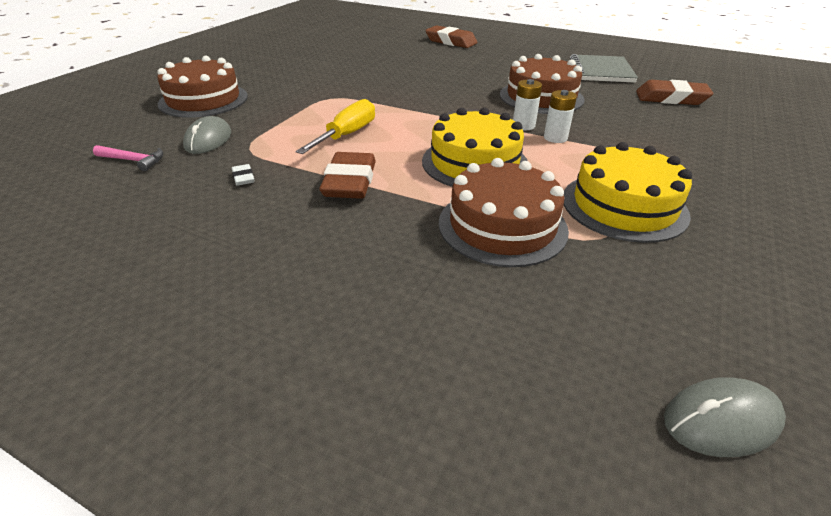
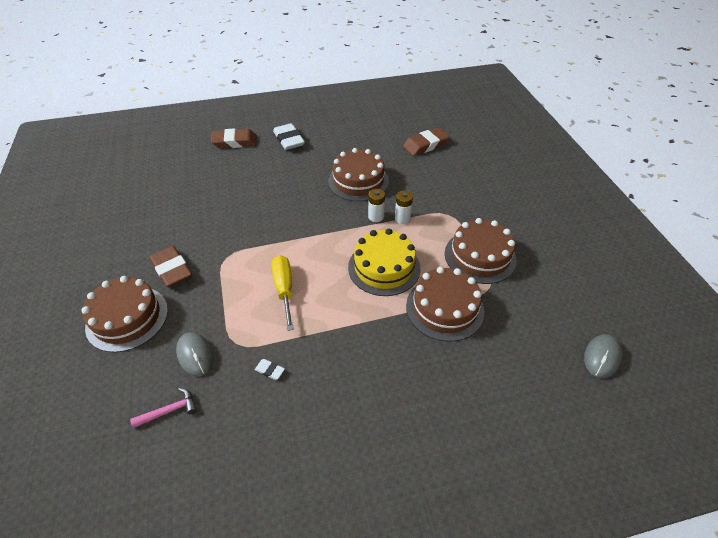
camera: 40 degrees left, 10 degrees up
(350, 182) = (337, 329): brown eraser -> brown eraser (172, 269)
(505, 53) = (289, 140): none -> white eraser
(601, 71) = (366, 133): grey notebook -> none
(624, 206) = (480, 256): yellow cake -> brown cake

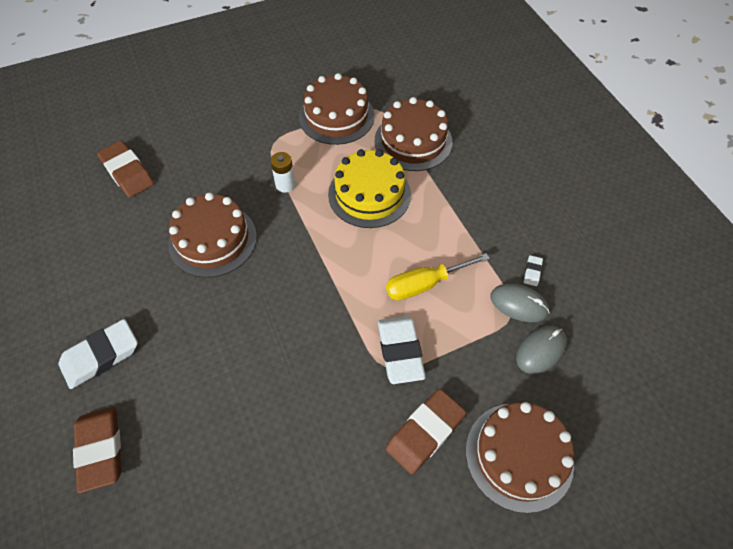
camera: 100 degrees left, 10 degrees up
(169, 410) = (610, 351): pink hammer -> none
(235, 265) = (400, 351): none -> white eraser
(376, 217) = (285, 211): white battery -> none
(602, 357) = (436, 45): grey mouse -> grey mouse (519, 304)

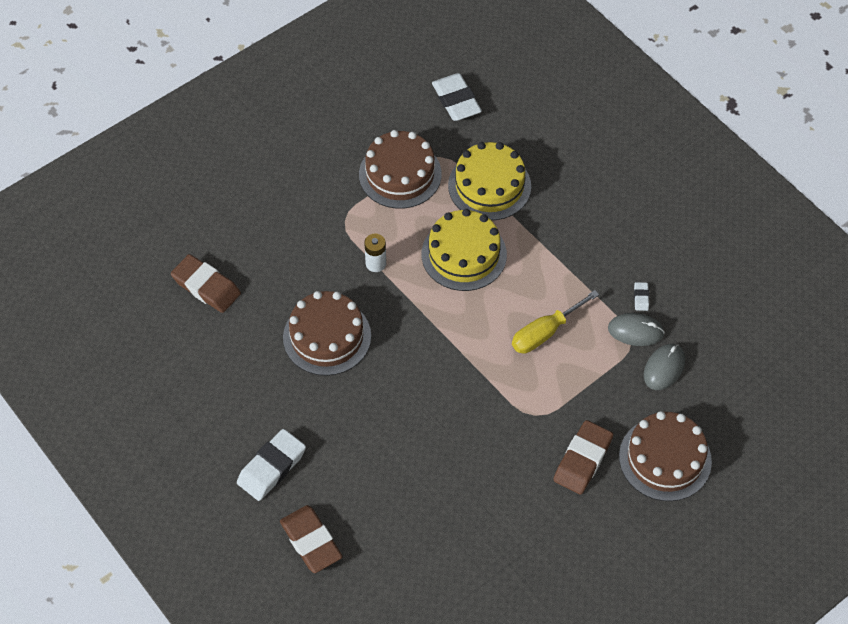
camera: 15 degrees left, 0 degrees up
(400, 351) = (541, 398): white eraser -> white eraser (456, 101)
(413, 141) = (489, 186): brown cake -> yellow cake

